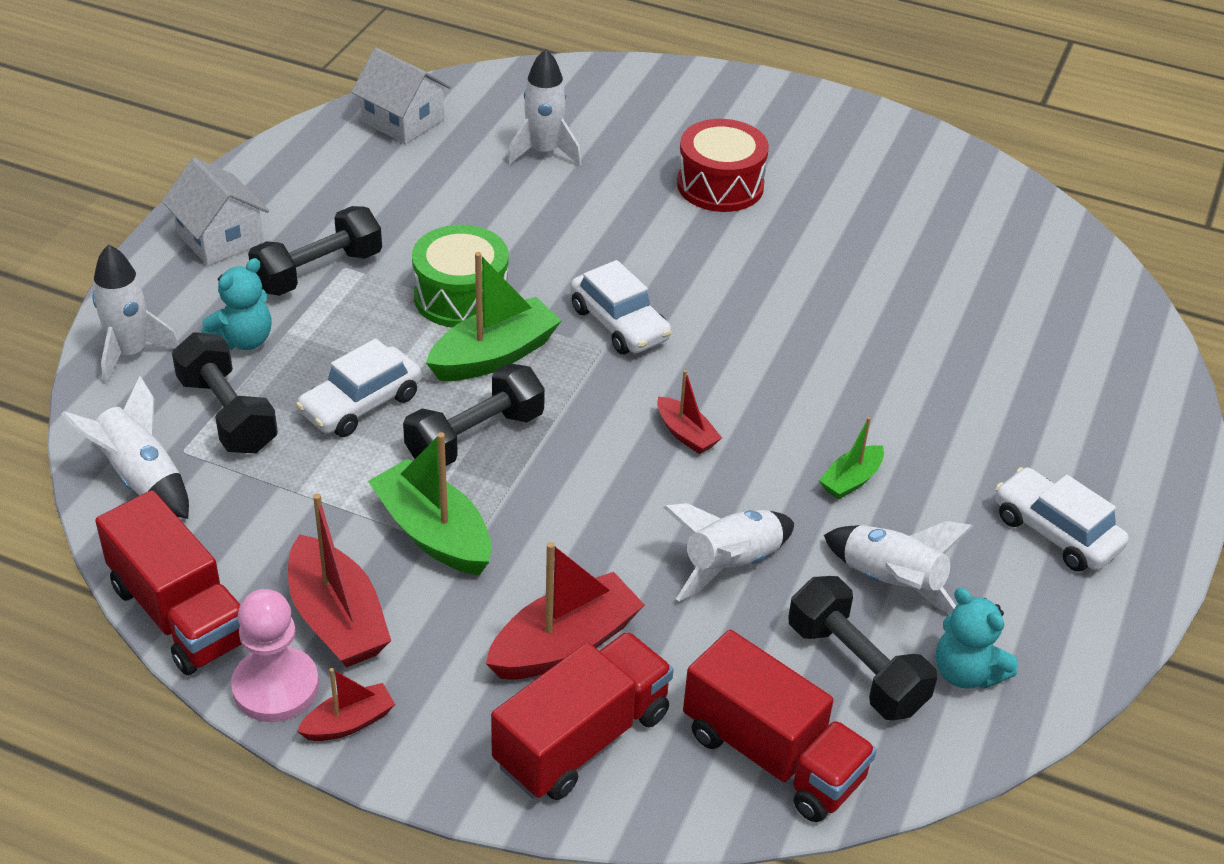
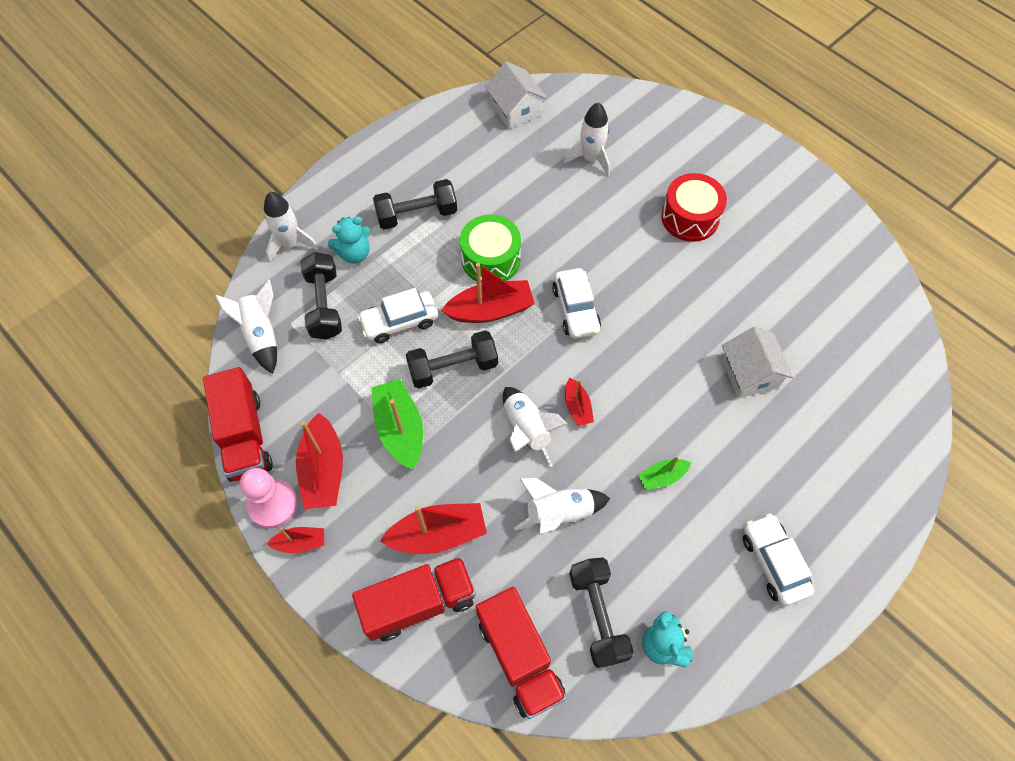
camera: 25 degrees right, 20 degrees up
(220, 238) = (372, 172): white house -> white house (749, 373)
(494, 355) = (490, 310): green boat -> red boat
(890, 583) = (649, 562): white rocket -> white rocket (526, 430)

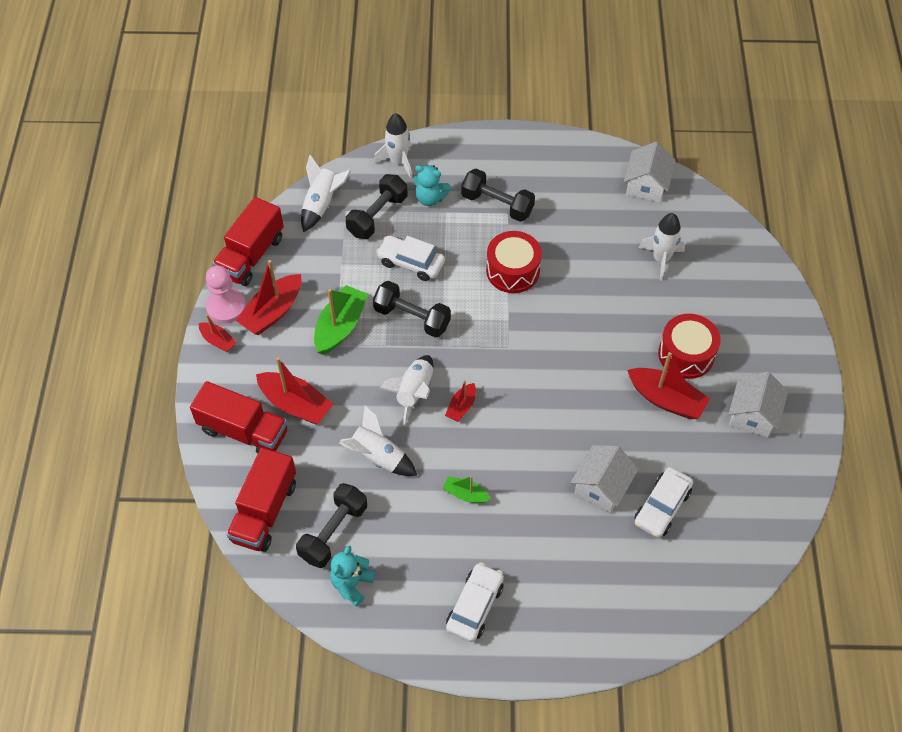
camera: 45 degrees right, 5 degrees down
(490, 310) = (475, 302): red boat -> red boat (666, 399)
(491, 259) = (513, 271): green drum -> red drum
(575, 309) = (531, 347): white car -> white car (662, 507)
(783, 224) = (752, 414): none -> white house

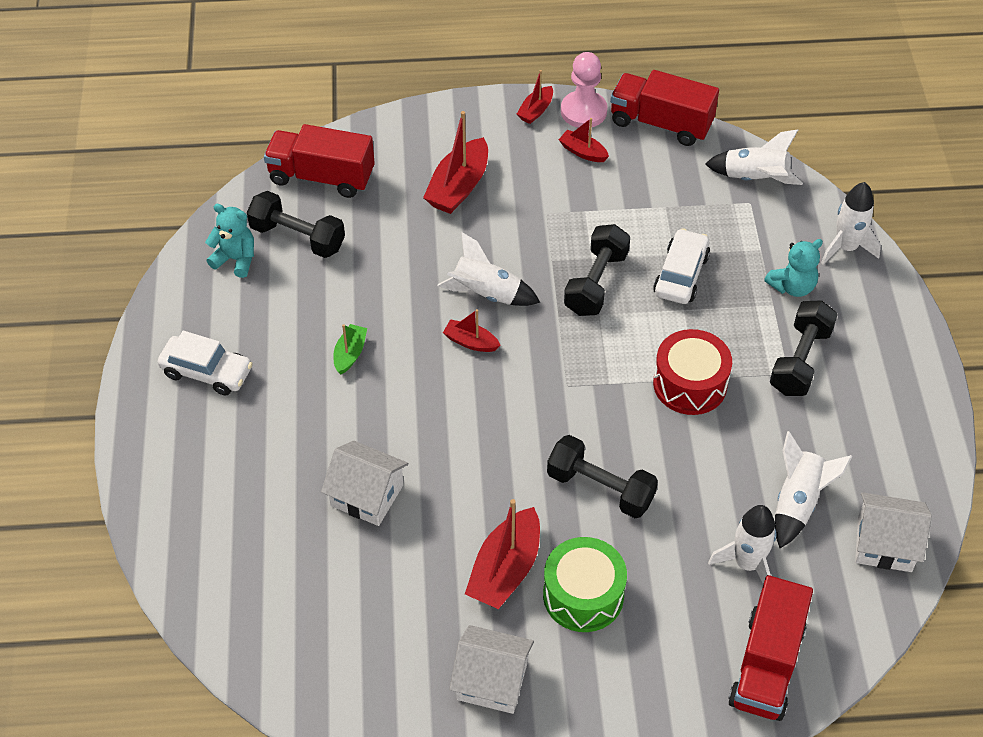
camera: 85 degrees right, 5 degrees down
(243, 431) = (420, 147): red truck -> red truck (766, 665)
(272, 312) = (583, 152): red boat -> red boat, size x0.55
(340, 326) = (572, 215): green boat -> none
(377, 216) = (749, 234): black dumbbell -> black dumbbell (600, 488)
(378, 456) = (395, 267): white rocket -> white rocket (798, 502)
(430, 198) = (792, 286): turquoise teddy bear -> turquoise teddy bear turned 135 degrees counterclockwise
(662, 507) = (340, 564): white car -> none
(686, 354) = (583, 595): red drum -> green drum

